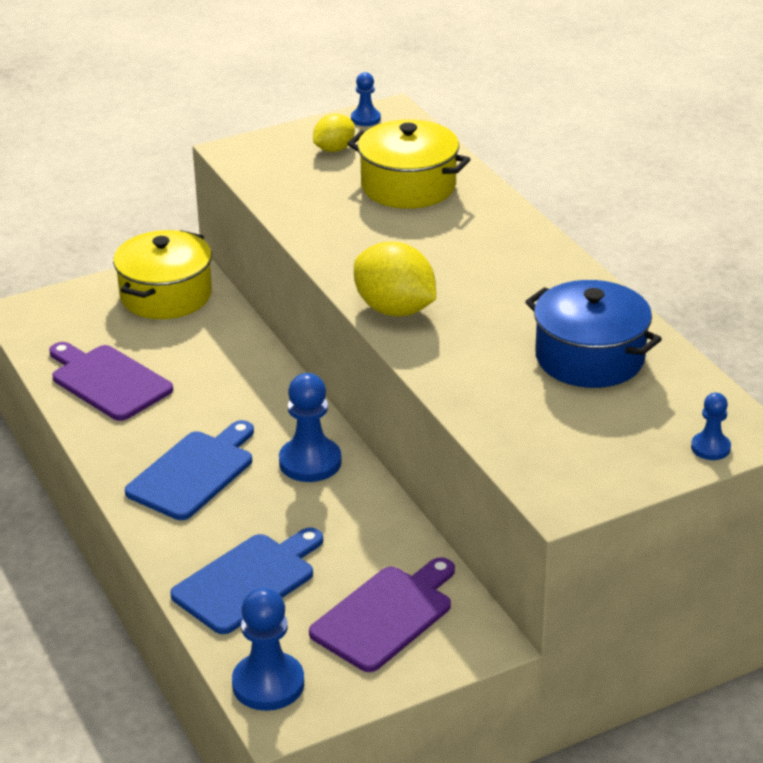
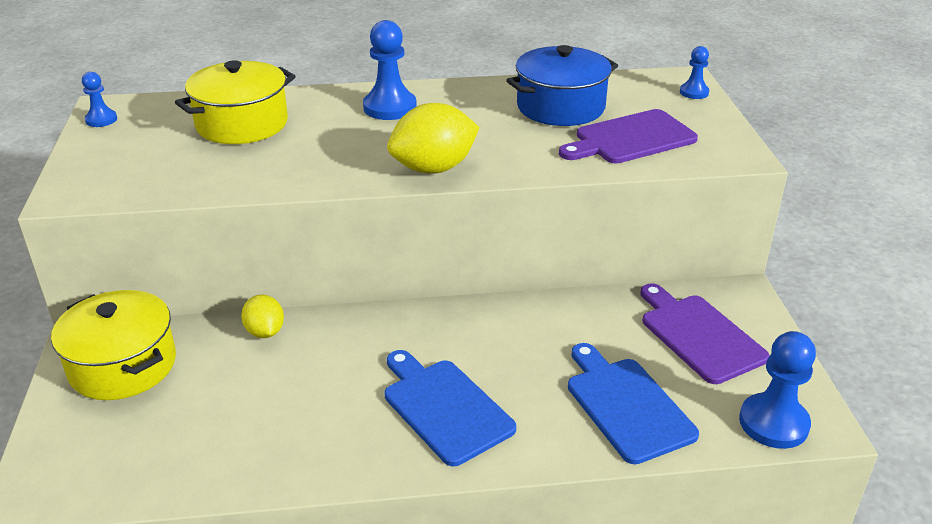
camera: 70 degrees left, 0 degrees up
(108, 381) = (242, 441): purple cutting board -> purple cutting board (631, 139)
(310, 462) = (471, 330): blue pawn -> blue pawn (390, 107)
(334, 149) = (134, 144): yellow lemon -> yellow lemon (265, 332)

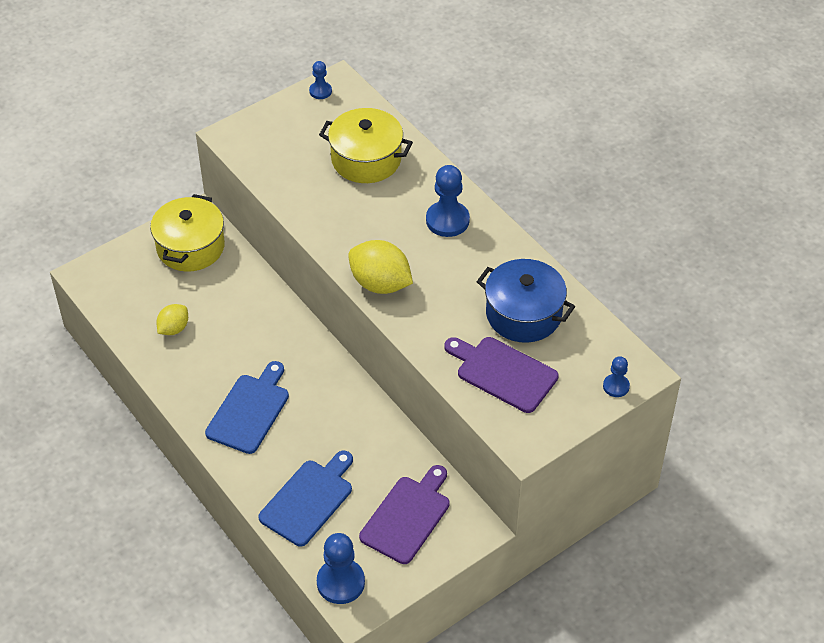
camera: 60 degrees right, 15 degrees up
(265, 332) = (259, 291): yellow lemon -> yellow lemon (174, 328)

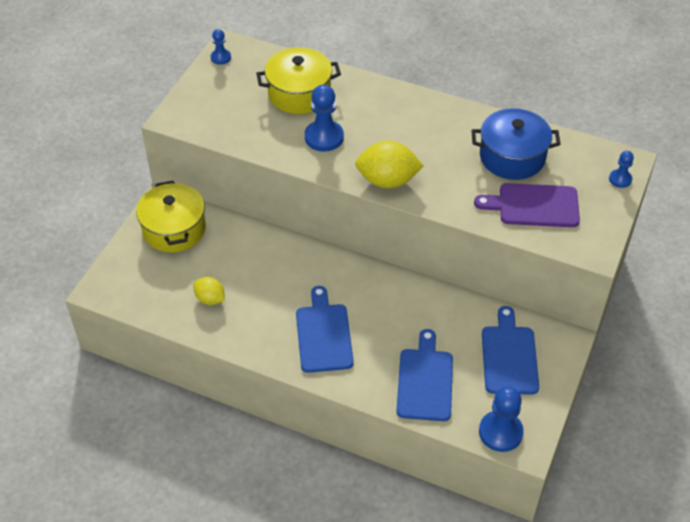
camera: 30 degrees left, 0 degrees up
(174, 328) = (210, 299): yellow lemon -> yellow lemon turned 60 degrees counterclockwise
(407, 516) = (509, 356): purple cutting board -> blue cutting board
(447, 220) = (399, 113): blue pawn -> blue pawn (324, 137)

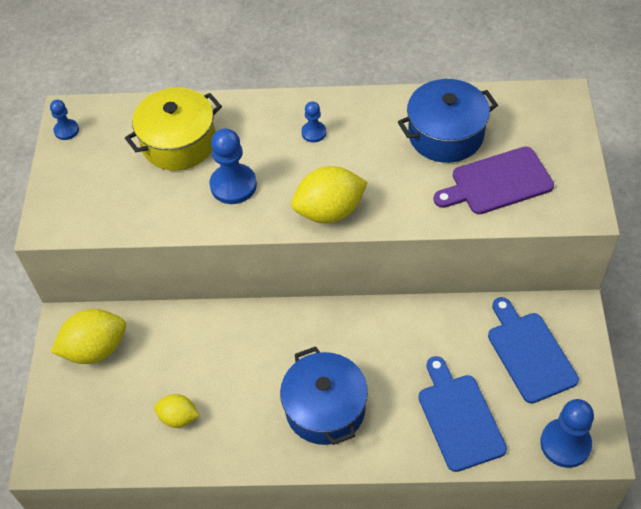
camera: 20 degrees left, 5 degrees up
(174, 229) = (95, 349): yellow pot -> yellow lemon
(323, 334) = (325, 408): blue cutting board -> blue pot
(620, 179) = (566, 120): blue pawn -> blue pawn (314, 132)

